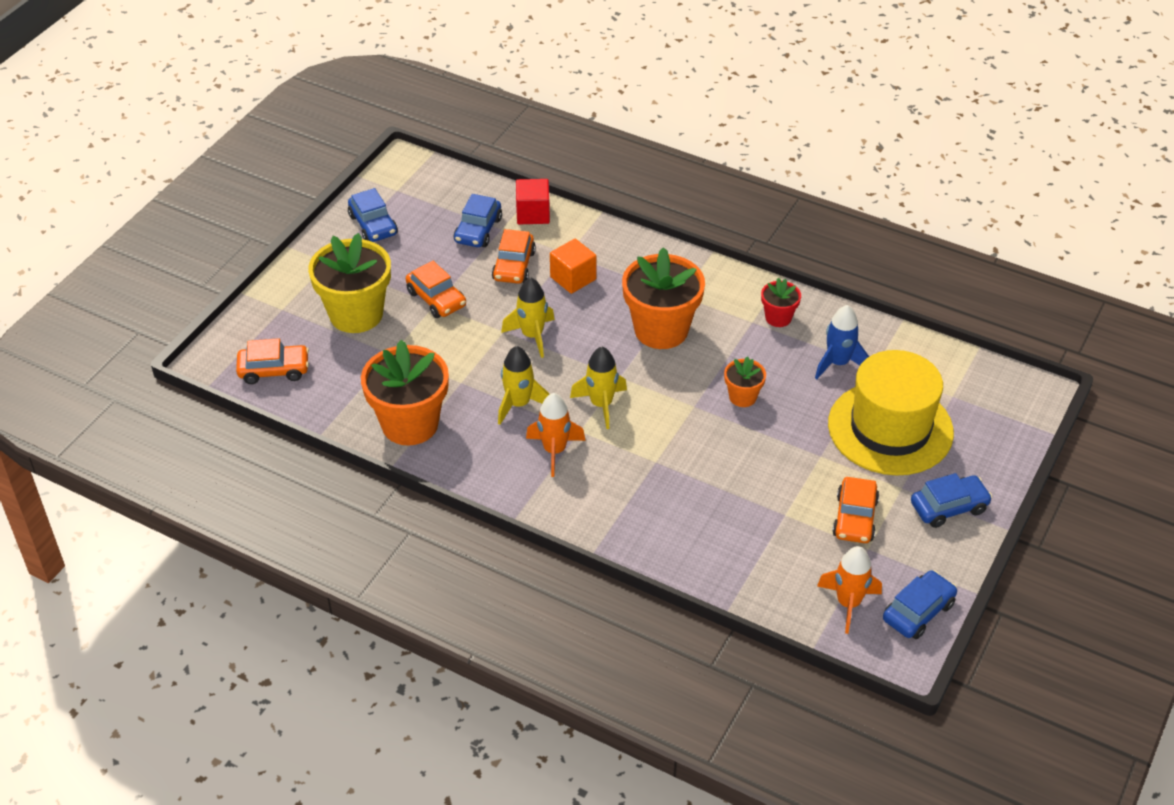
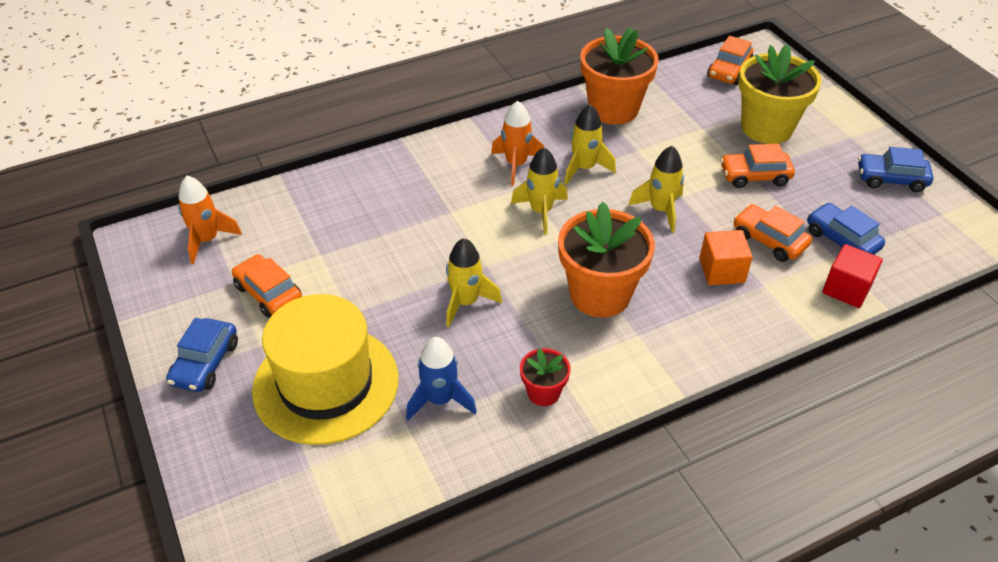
camera: 125 degrees right, 0 degrees up
(742, 397) = (466, 302): orange flower pot -> yellow rocket
(918, 612) = (151, 274): blue car -> none

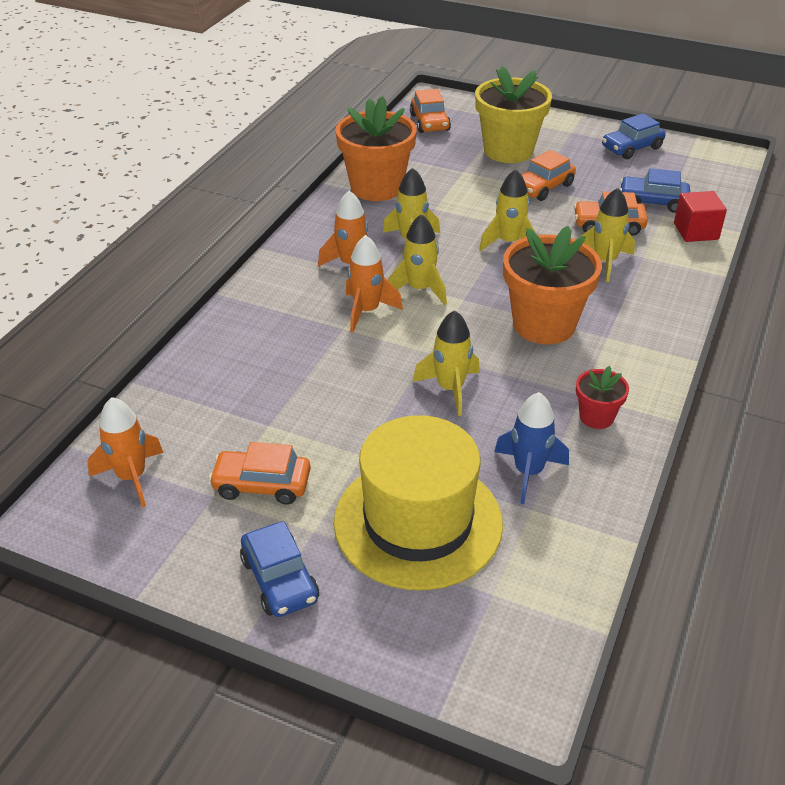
camera: 40 degrees left, 5 degrees down
(482, 208) = (367, 311): none -> orange rocket
(721, 271) = (605, 262): orange cube -> yellow rocket

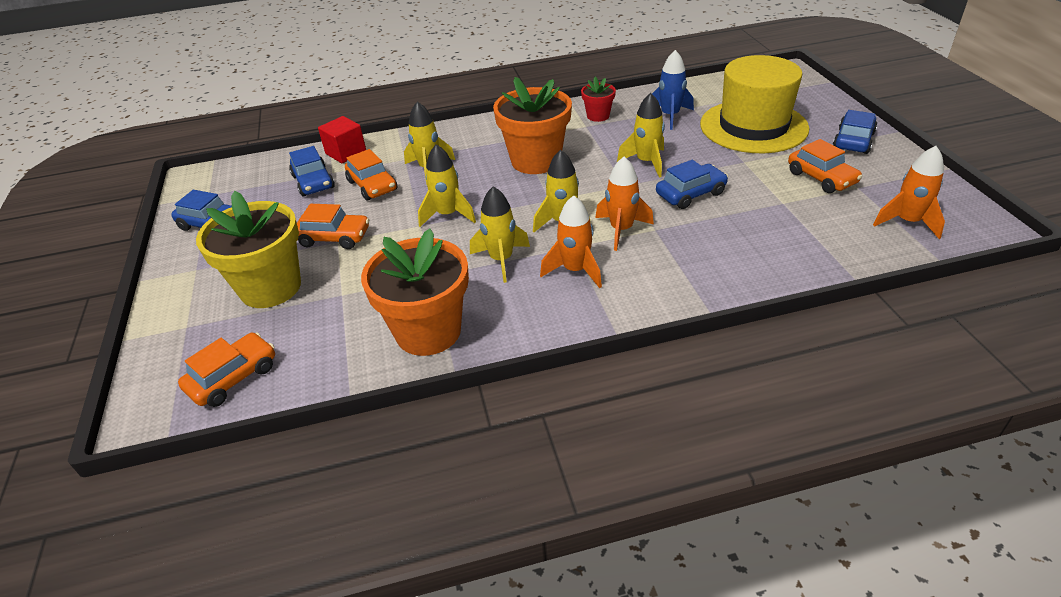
camera: 125 degrees left, 0 degrees up
(361, 380) = (690, 194): none -> blue car

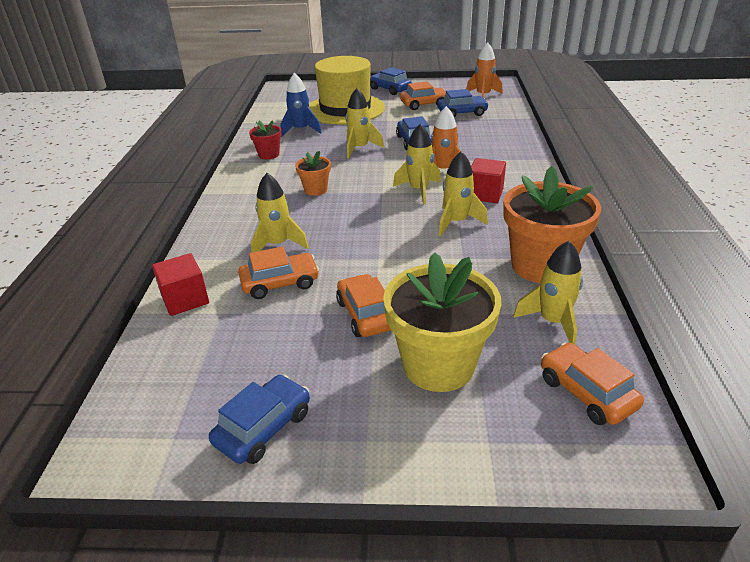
camera: 75 degrees left, 5 degrees down
(313, 182) = (232, 328): blue car -> blue car (462, 113)
(334, 237) = (366, 314): orange car -> orange car turned 45 degrees counterclockwise
(448, 215) = (371, 241): yellow rocket -> yellow rocket (552, 322)
(536, 161) = (315, 190): orange flower pot -> orange flower pot, size x0.49
(575, 270) = (485, 194): orange rocket -> red cube

